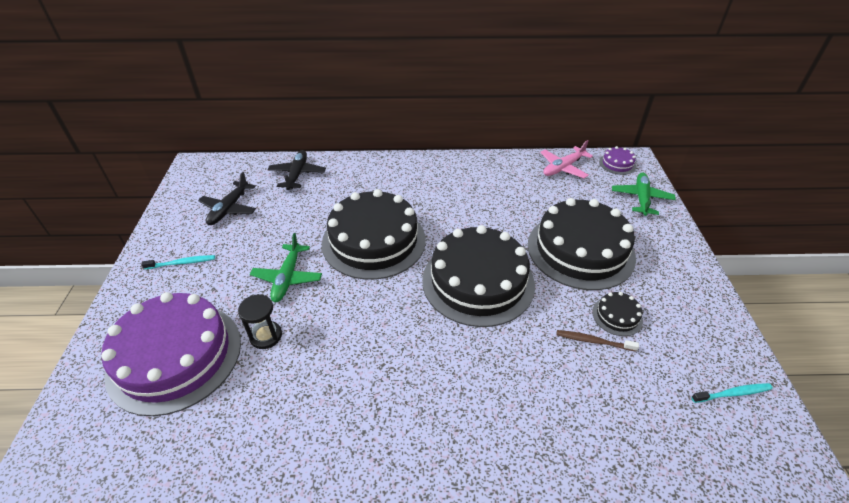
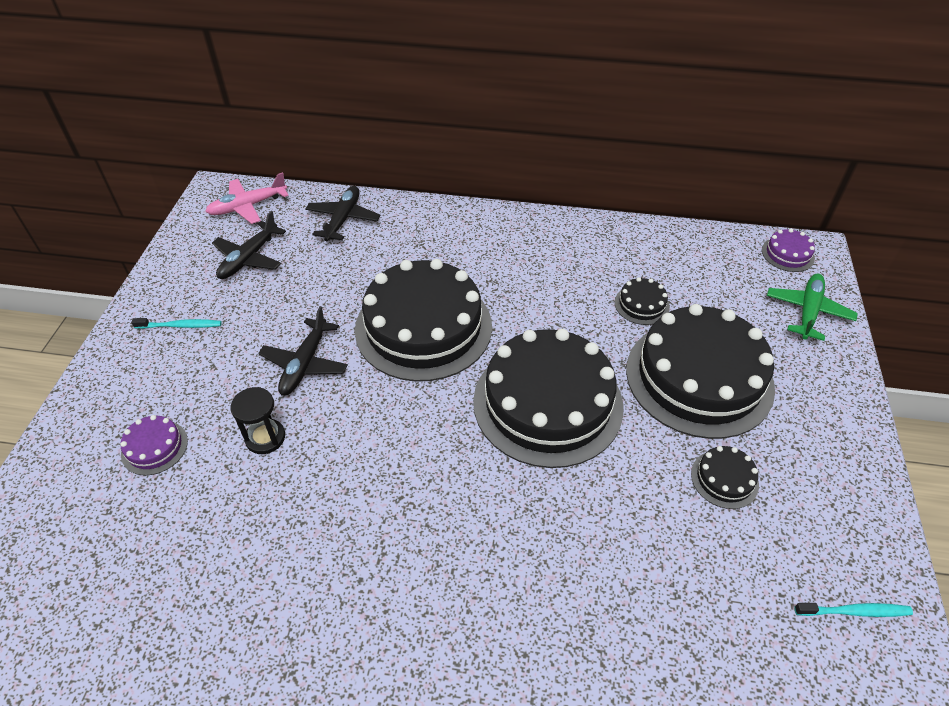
camera: 10 degrees right, 5 degrees up
(175, 356) = (154, 447): purple cake -> purple cake, size x0.41
(287, 278) = (305, 363): green plane -> black plane
(528, 207) = (641, 304): none -> black cake
(563, 168) = (707, 251): pink plane -> pink plane (248, 206)
(593, 341) = (682, 509): brown toothbrush -> none

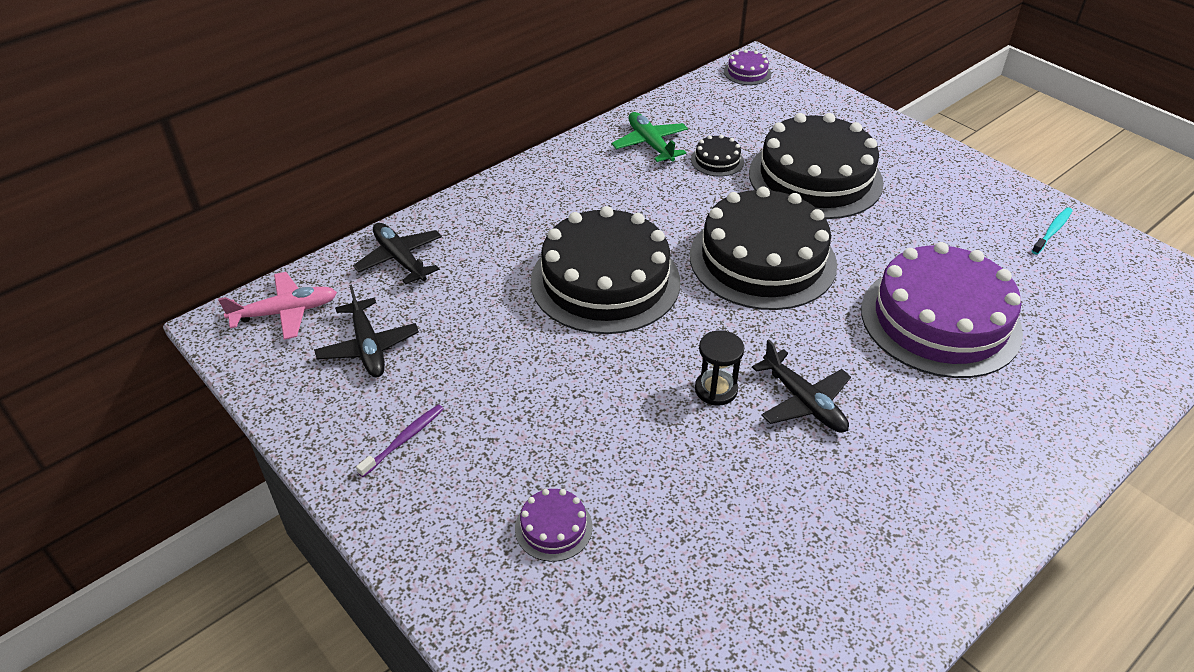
camera: 50 degrees left, 5 degrees down
(181, 326) = (404, 439): turquoise toothbrush -> purple toothbrush
(248, 206) = (285, 312): pink plane -> pink plane turned 120 degrees counterclockwise
(265, 438) = (625, 441): black hourglass -> black hourglass (716, 389)
(305, 363) = (563, 374): black plane -> black plane (803, 402)
(602, 576) = (940, 320): none -> purple cake
(724, 479) = (911, 220): black cake -> none
(808, 311) = (808, 99): green plane -> green plane (650, 144)

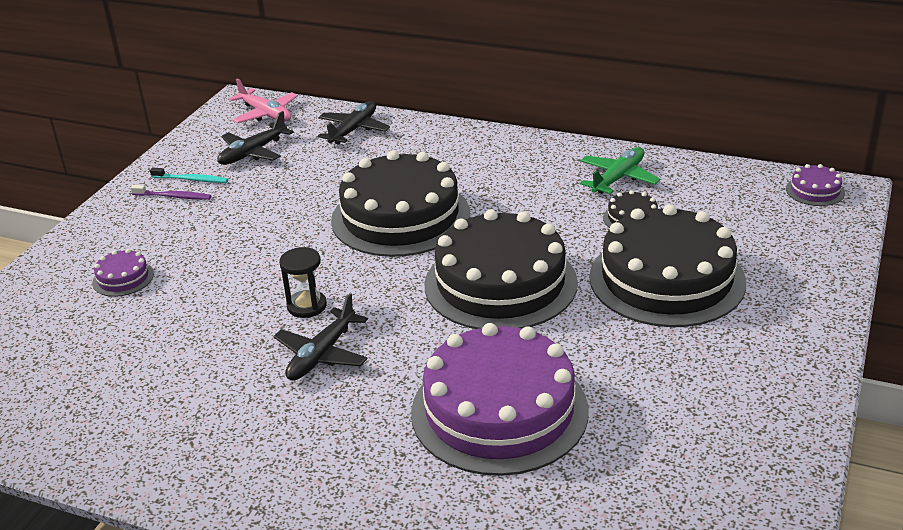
camera: 65 degrees right, 10 degrees down
(1052, 231) = (746, 467): turquoise toothbrush -> turquoise toothbrush (192, 180)

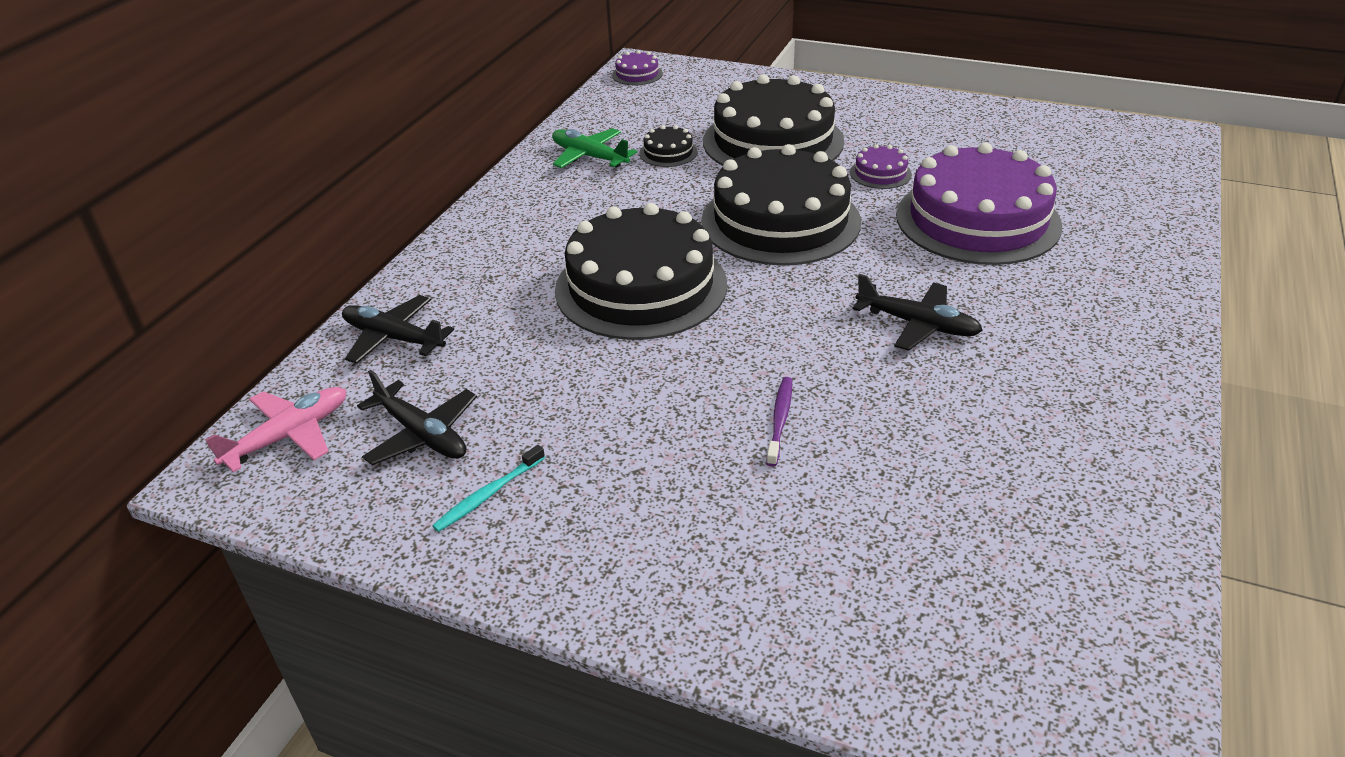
camera: 90 degrees left, 5 degrees up
(123, 278) = (771, 526): purple cake -> purple cake (880, 173)
(174, 197) = (538, 508): purple toothbrush -> purple toothbrush (780, 419)
(192, 180) = (488, 495): turquoise toothbrush -> turquoise toothbrush turned 150 degrees counterclockwise
(307, 306) = (829, 343): black hourglass -> none

